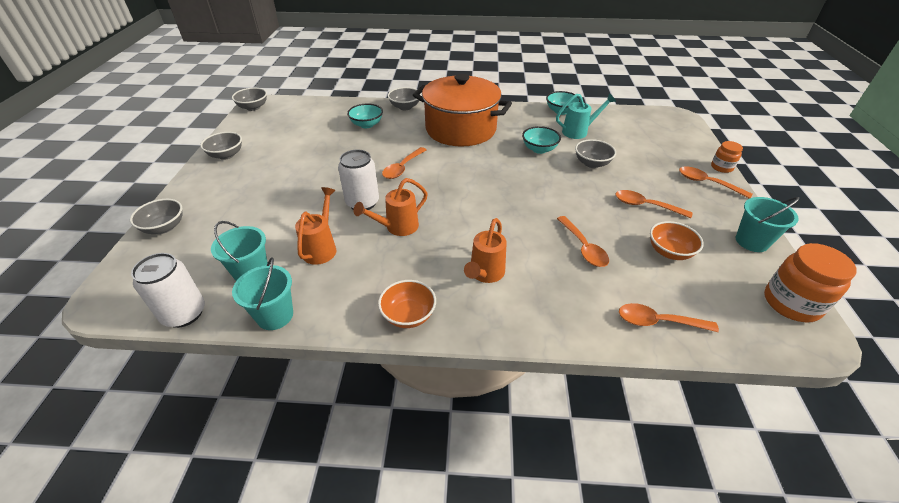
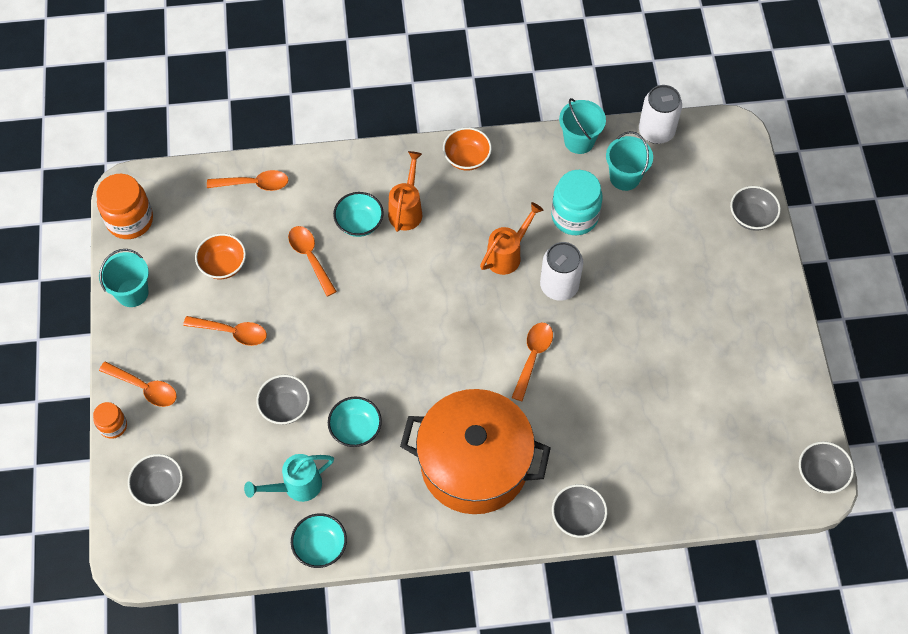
camera: 170 degrees right, 20 degrees up
(226, 155) = (775, 346): grey bowl -> grey bowl (159, 487)
(321, 248) = (574, 216): orange watering can -> turquoise jar
(367, 124) = (619, 453): turquoise bowl -> turquoise bowl (359, 223)

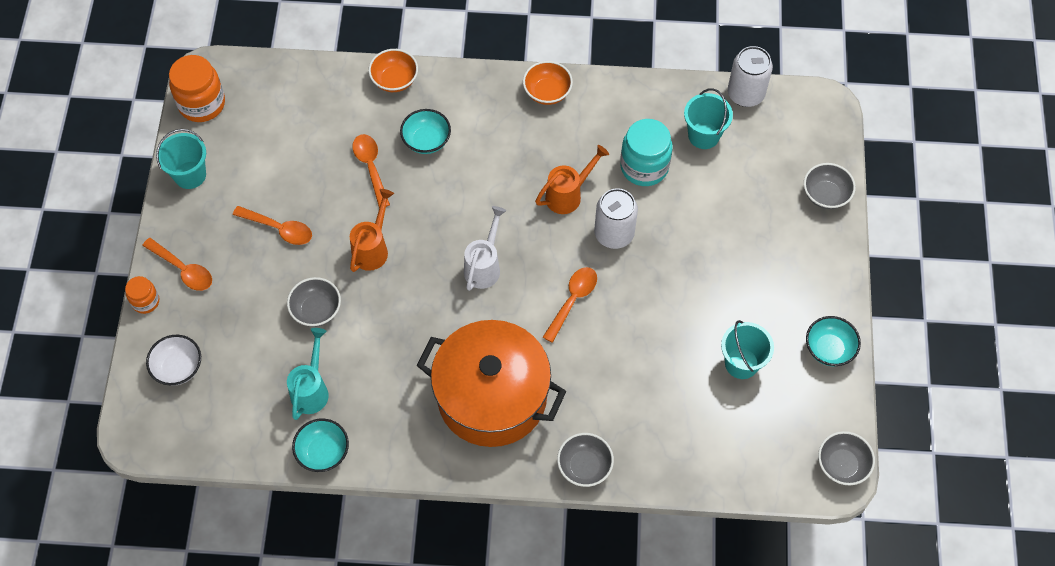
camera: 10 degrees right, 0 degrees up
(159, 487) = (178, 368): grey bowl -> white bowl
(223, 265) = (284, 161): orange bowl -> orange bowl (394, 80)
(254, 184) = (330, 86): orange spoon -> none
(296, 486) = (311, 389): turquoise watering can -> turquoise watering can turned 120 degrees clockwise
(356, 429) = (381, 343): turquoise bowl -> turquoise bowl (829, 349)
(407, 210) = (476, 135): orange watering can -> orange watering can (372, 248)
(441, 337) = (484, 266): none -> white watering can
(579, 141) = (664, 92): turquoise bucket -> turquoise bucket (741, 363)

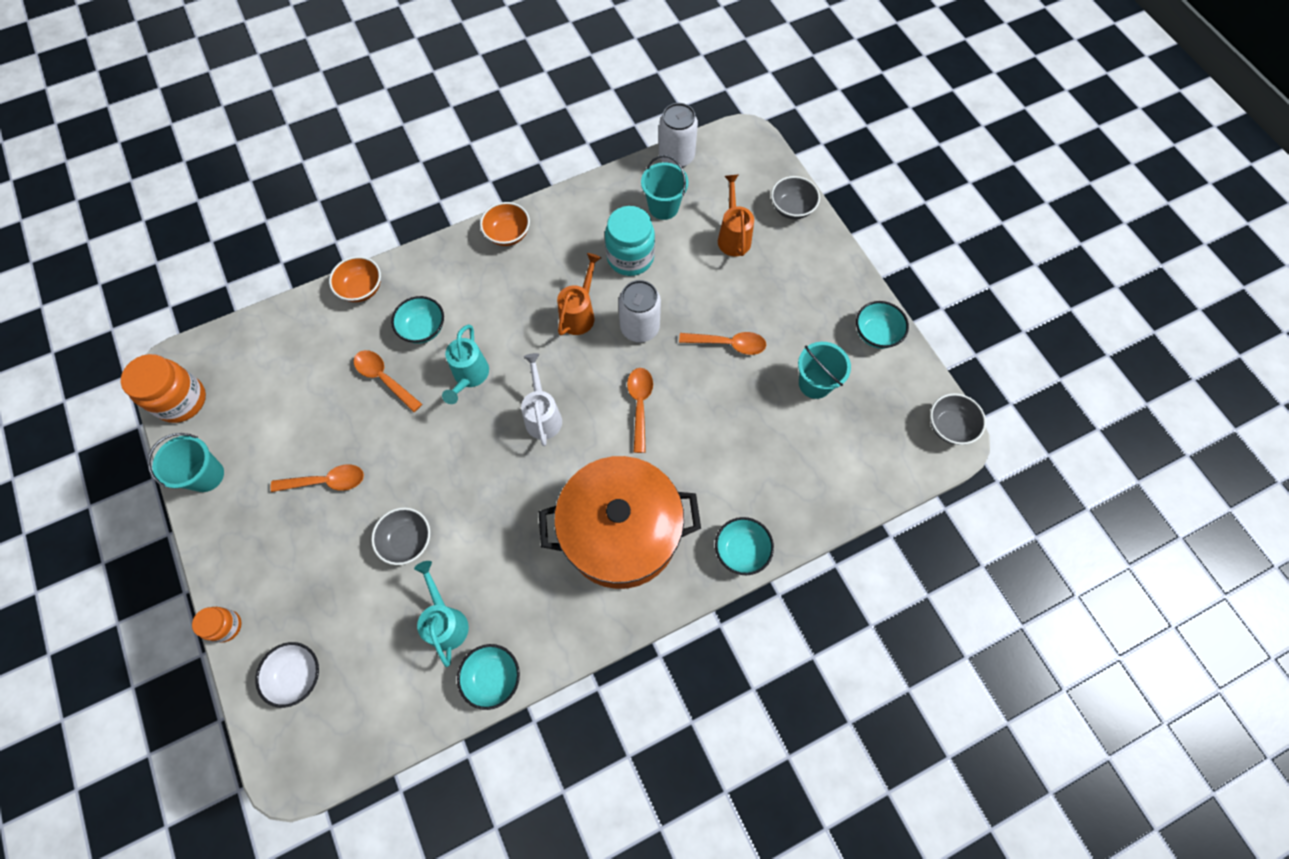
camera: 30 degrees left, 5 degrees up
(183, 269) = (249, 572): orange spoon -> orange spoon (728, 344)
(372, 248) = (429, 453): orange watering can -> orange watering can (733, 236)
(442, 202) = (469, 376): none -> turquoise watering can
(584, 466) = (741, 550): grey bowl -> turquoise bowl

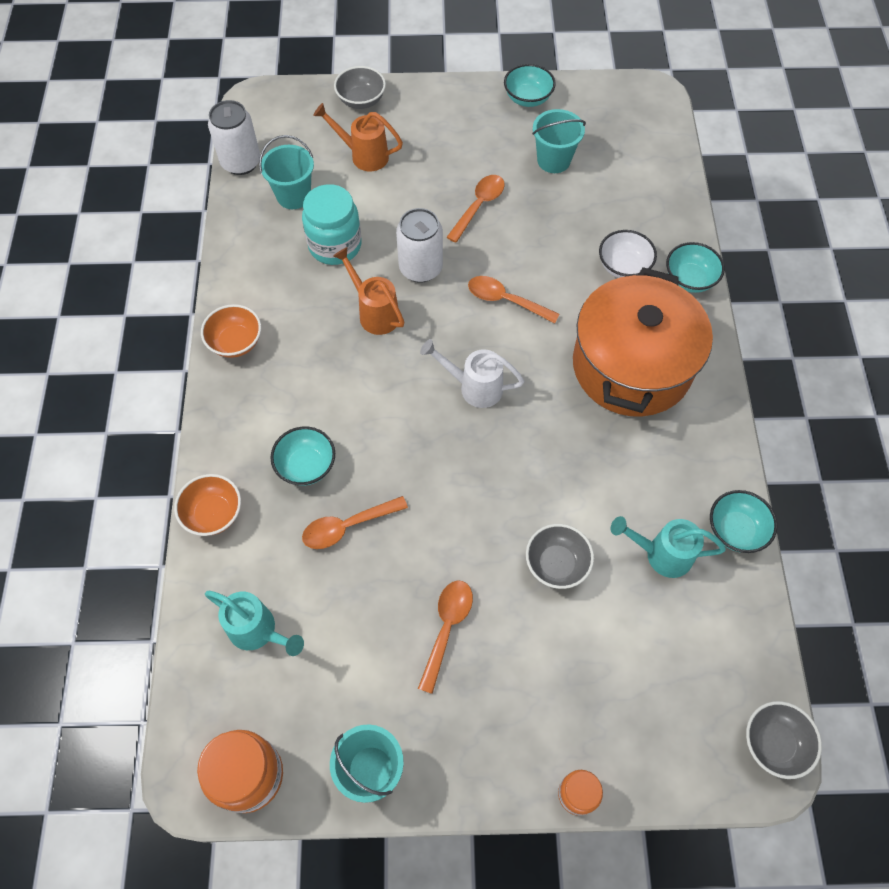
camera: 65 degrees left, 5 degrees down
(297, 675) = (665, 727): white bowl -> white bowl (623, 266)
(469, 376) = (392, 439): turquoise watering can -> turquoise watering can (258, 631)
(949, 426) = (640, 90): grey bowl -> grey bowl (774, 743)

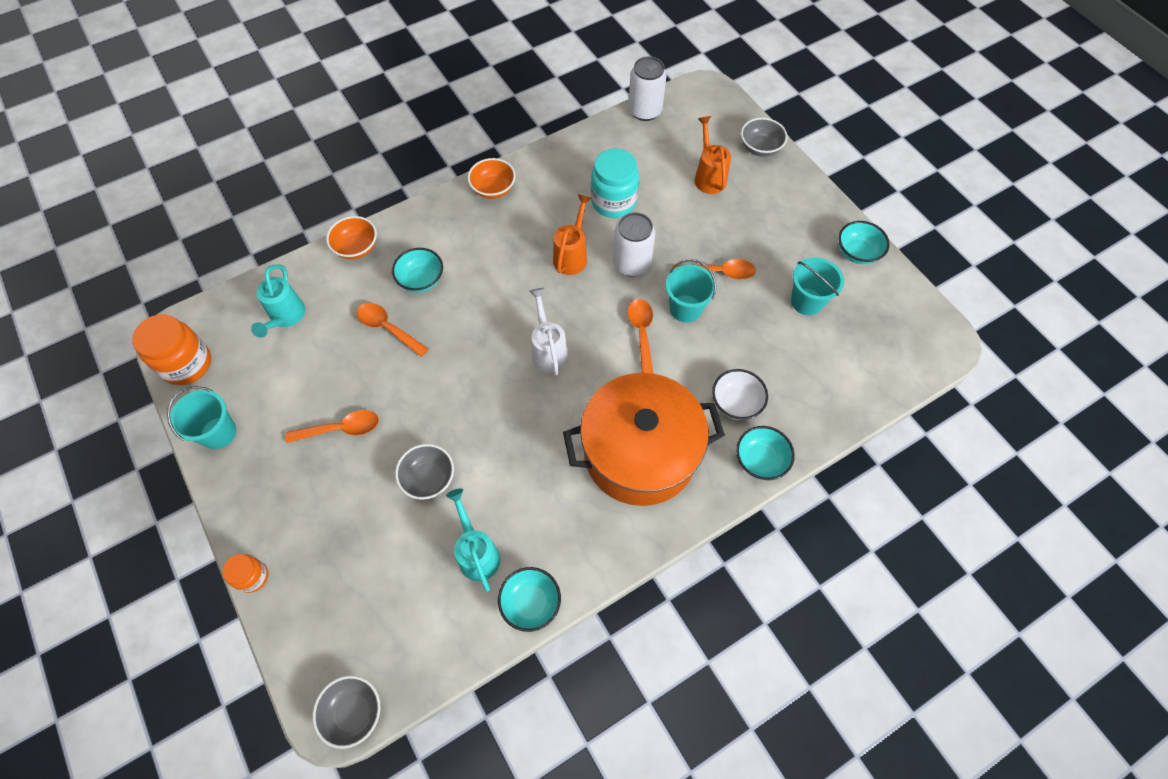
camera: 60 degrees right, 0 degrees up
(293, 196) = (639, 155): turquoise bucket -> turquoise bucket (685, 308)

